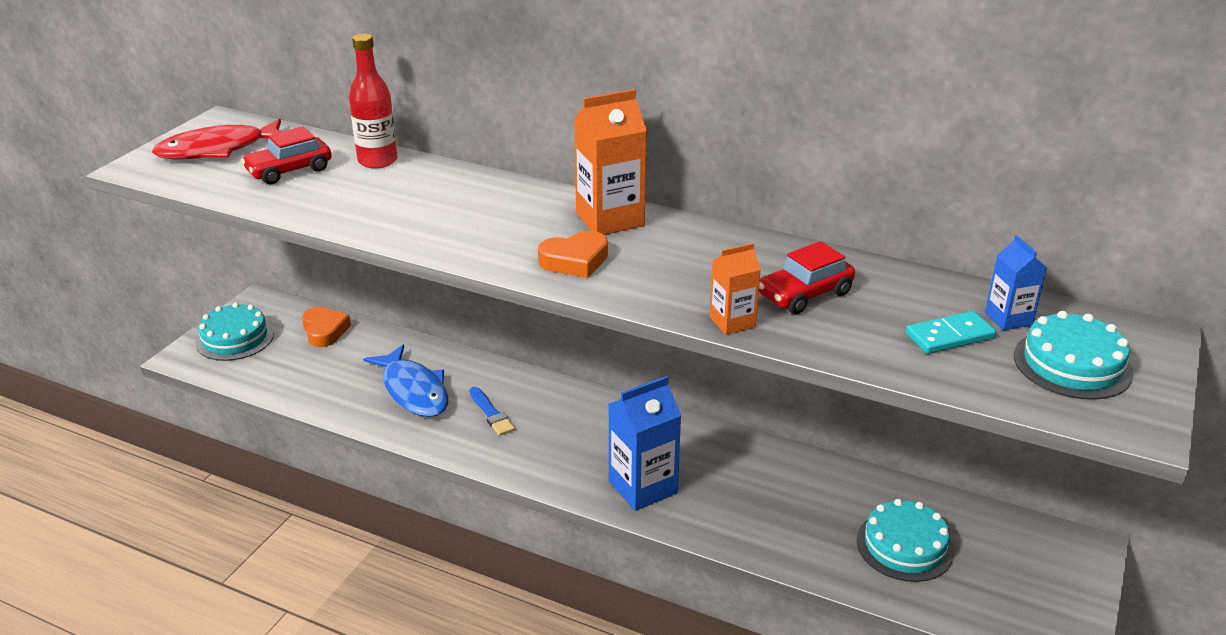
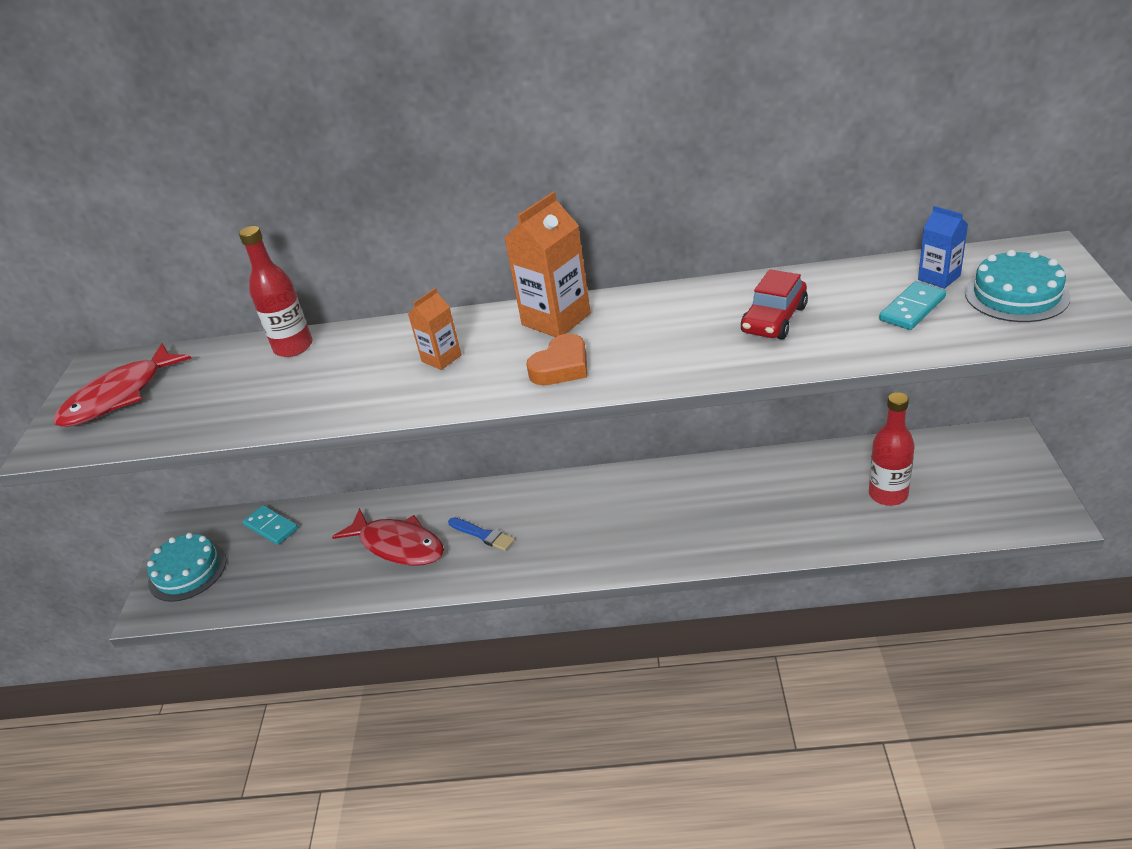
camera: 20 degrees left, 5 degrees up
(289, 171) = (214, 389): red car -> none
(324, 331) = (271, 527): orange heart -> turquoise domino
(413, 391) = (398, 545): blue fish -> red fish
(643, 487) = (658, 540): blue carton -> none
(732, 322) = (741, 366): orange carton -> orange carton (441, 358)
(904, 546) = (888, 494): turquoise cake -> red bottle

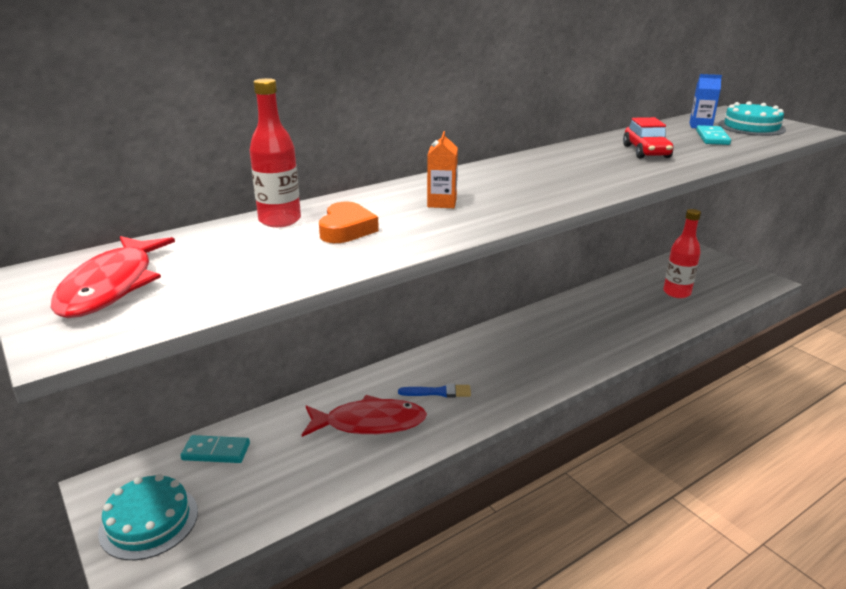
camera: 40 degrees left, 10 degrees down
(556, 319) = (497, 172): orange carton -> none
(561, 367) = (549, 191): orange heart -> orange heart (346, 229)

